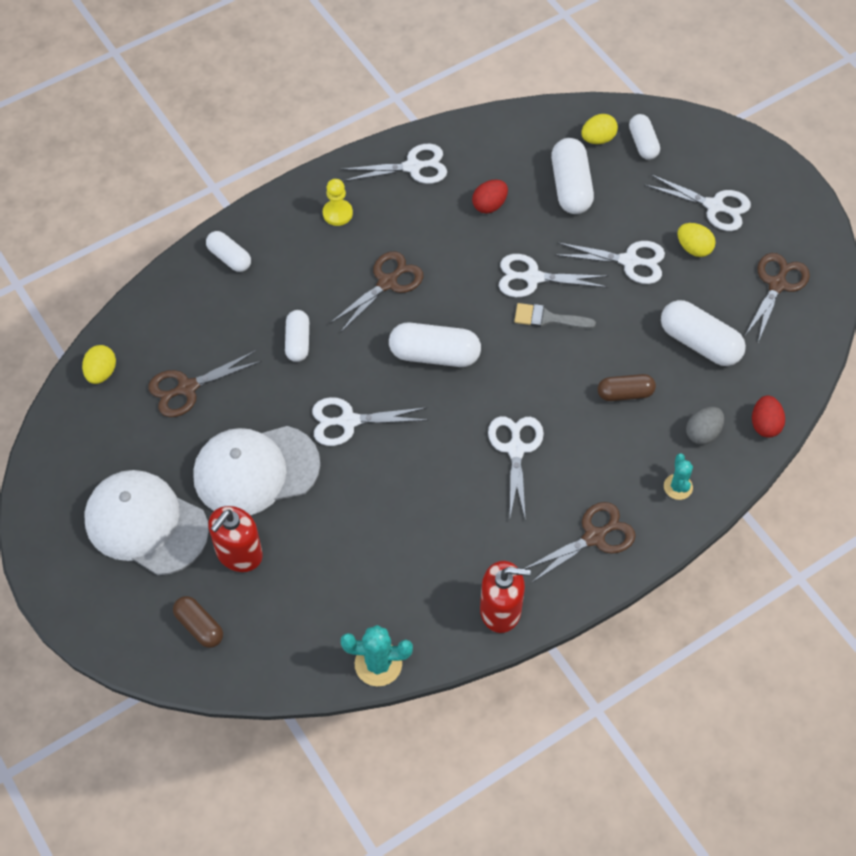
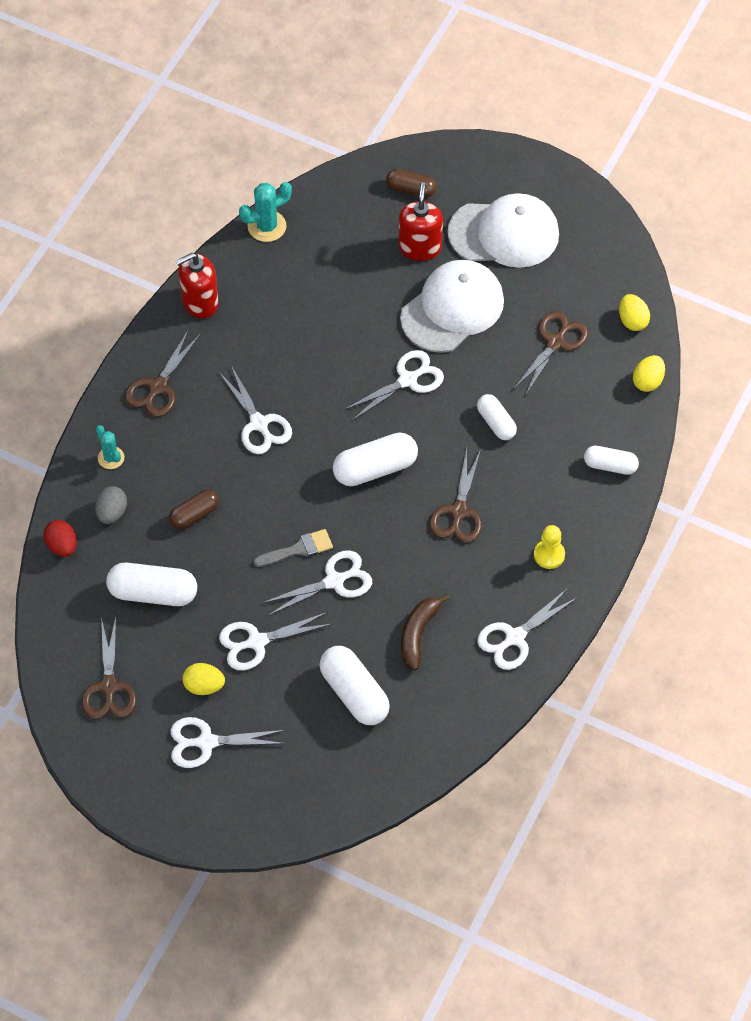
camera: 150 degrees right, 0 degrees up
(489, 205) = (418, 634): red egg -> brown banana
(598, 139) = (358, 762): yellow egg -> yellow egg (648, 381)
(643, 143) = (311, 780): white capsule -> none

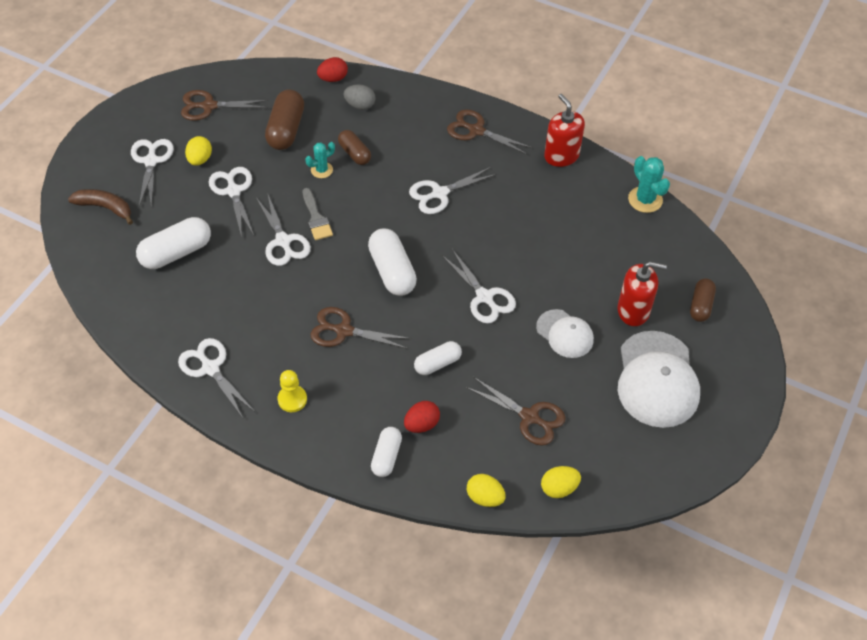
camera: 90 degrees right, 5 degrees down
(111, 458) = (410, 104): turquoise cactus -> turquoise cactus (321, 170)
(153, 593) = (286, 130): white capsule -> brown capsule
(418, 634) = (225, 297): brown banana -> brown banana (105, 208)
(452, 309) = (565, 334): white cap -> white cap, size x0.57
(570, 436) = (421, 424): none -> red egg

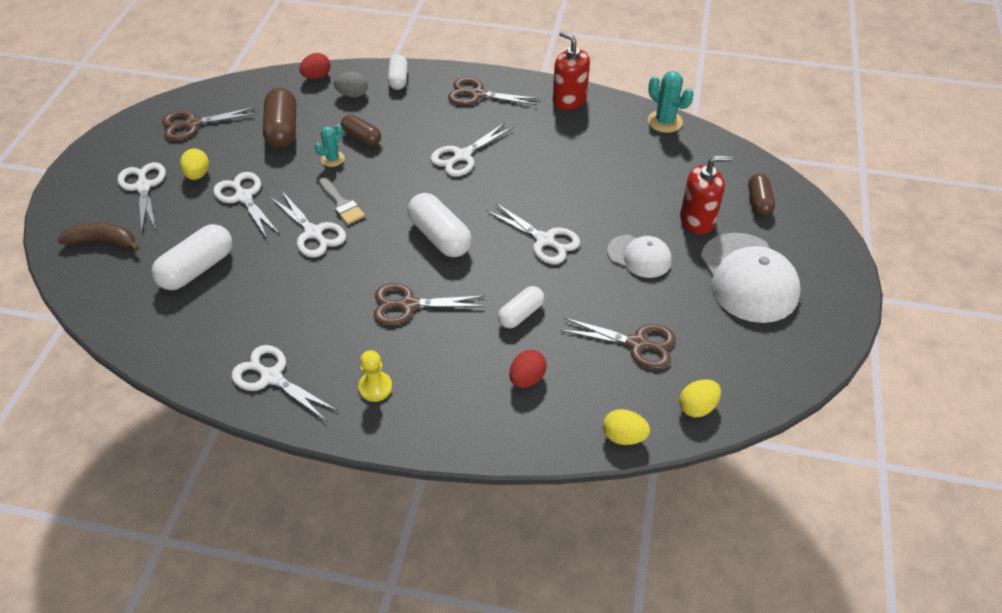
camera: 15 degrees left, 5 degrees down
(386, 456) = (501, 421): white capsule -> white capsule (398, 79)

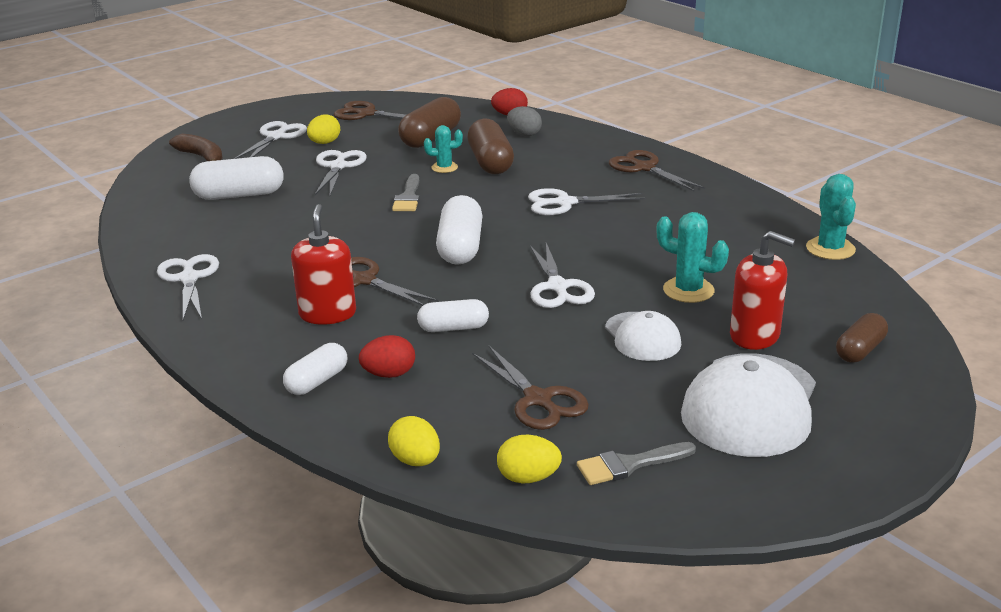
camera: 40 degrees right, 20 degrees down
(313, 233) = (357, 206): white scissors -> none
(362, 138) = (490, 162): brown capsule -> brown capsule, size x1.61
(375, 387) = (254, 320): yellow pawn -> none
(398, 79) = (581, 136): white capsule -> white capsule (317, 381)
(569, 100) = (738, 200): red soap dispenser -> red soap dispenser (327, 314)
(624, 201) = (688, 290): none -> turquoise cactus
(736, 362) = (629, 464): none -> grey brush

